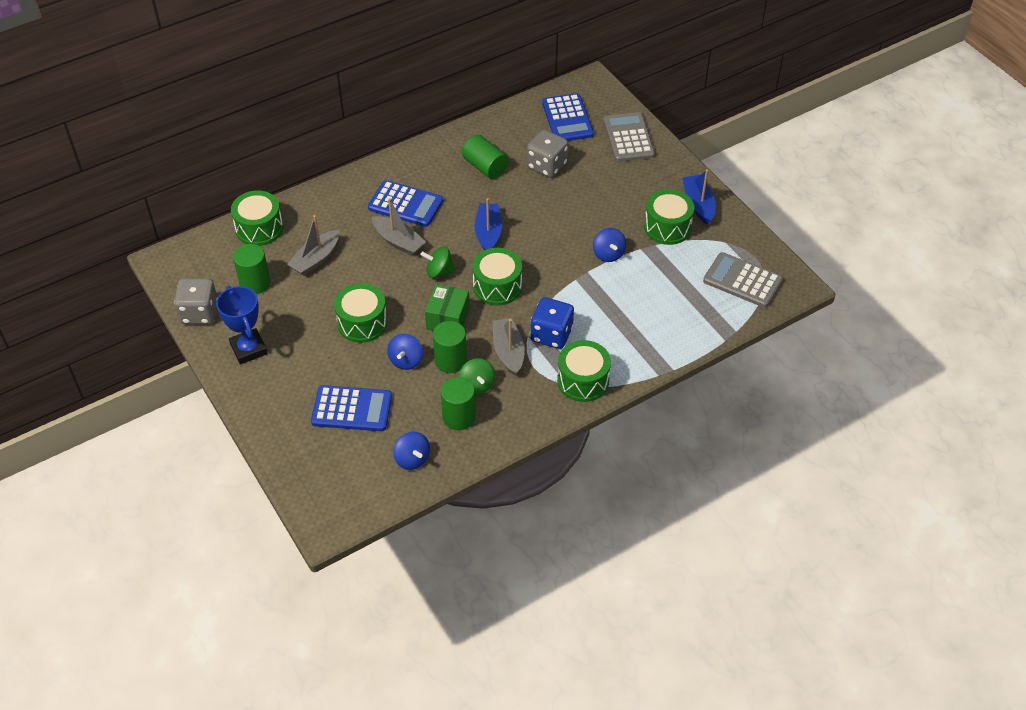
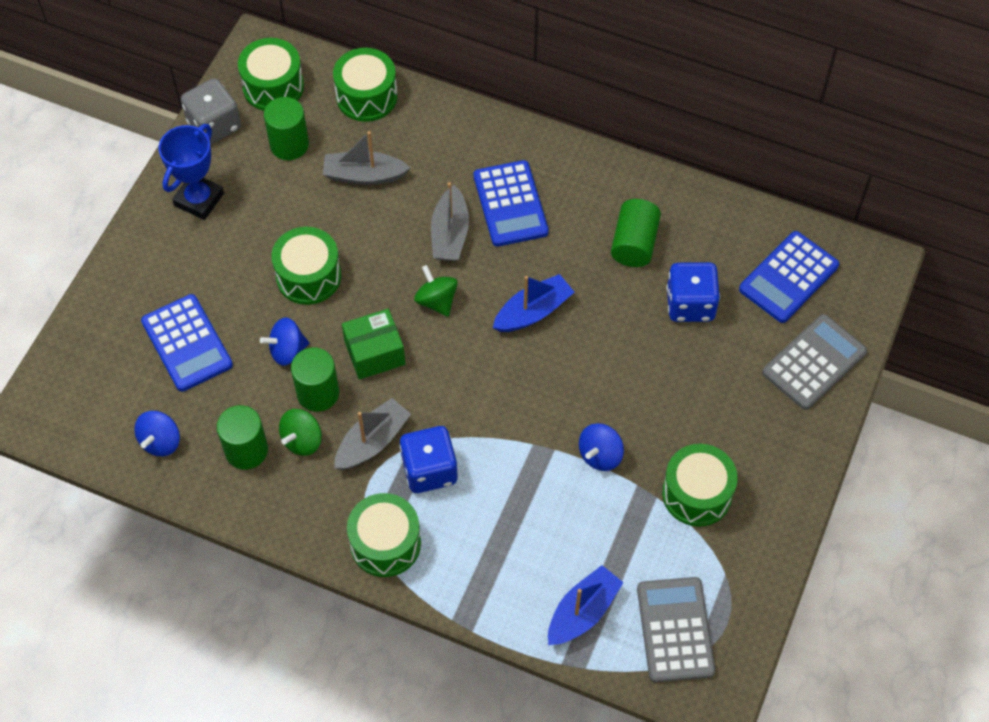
camera: 55 degrees right, 10 degrees up
(497, 286) = (459, 371): green drum -> green drum (273, 86)
(546, 166) = (690, 304): grey dice -> blue dice
(698, 204) = (765, 507): blue boat -> blue boat (582, 612)

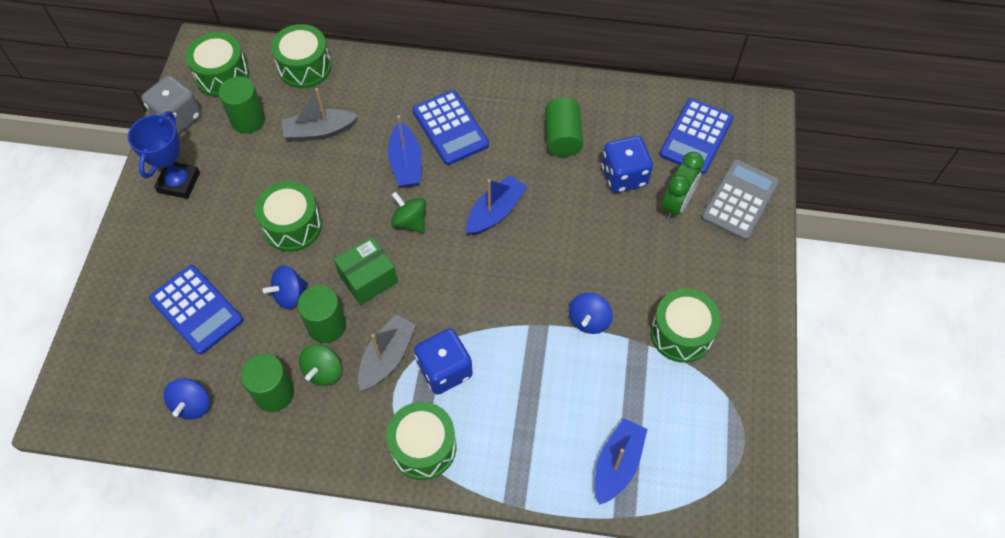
camera: 15 degrees left, 0 degrees up
(450, 234) = (406, 163): grey boat -> blue boat
(675, 630) = (702, 459): grey calculator -> none
(739, 350) = (676, 204): none -> green clock

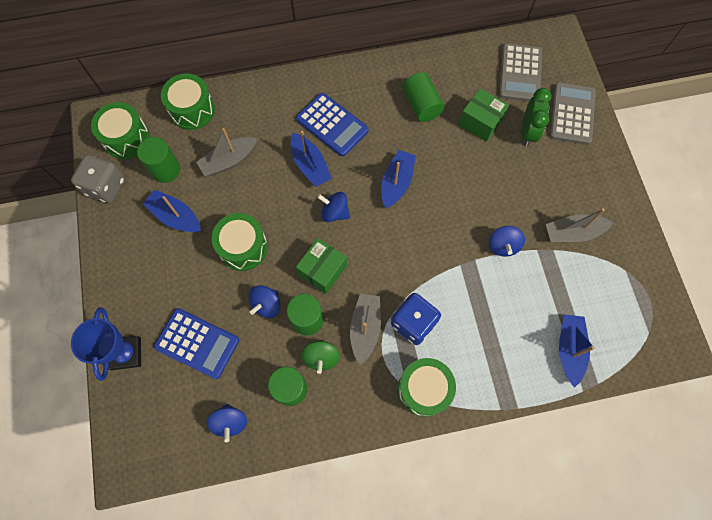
camera: 20 degrees left, 10 degrees up
(179, 182) = (132, 242): blue trophy -> blue trophy (126, 353)
(236, 171) = (175, 216): none -> blue boat
(410, 221) = (334, 212): green spinning top -> blue spinning top
(624, 176) = (480, 122): blue dice -> green box
(681, 334) = (573, 232): green drum -> grey boat
(696, 137) = (520, 73): blue calculator -> grey calculator

